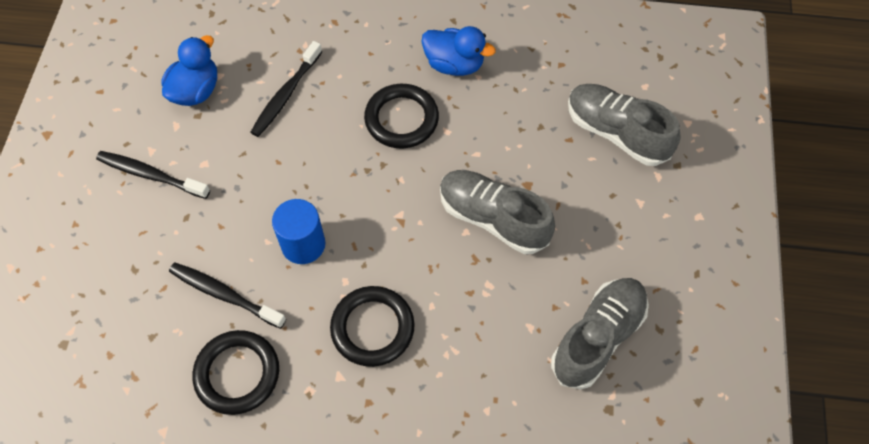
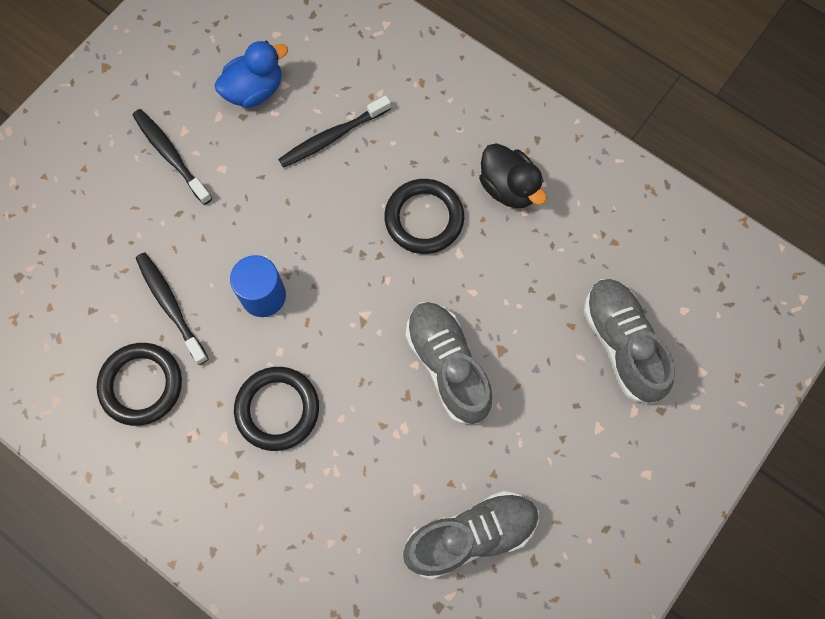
camera: 30 degrees right, 10 degrees up
(454, 64) = (508, 187): blue duck -> black duck

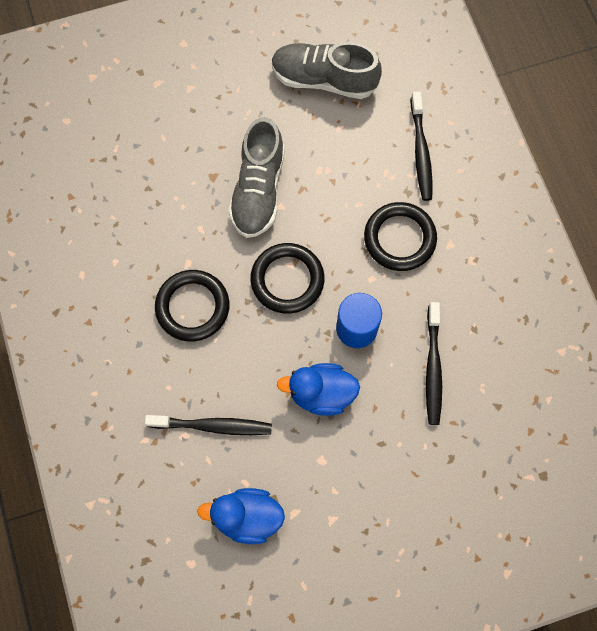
camera: 145 degrees left, 0 degrees up
(141, 385) = (489, 320): black ring -> black ring (287, 280)
(171, 155) = (357, 502): black toothbrush -> black toothbrush (421, 151)
(258, 220) = (321, 393): none -> blue duck
(508, 187) = (110, 288): black duck -> none
(622, 344) = (128, 127): grey shoe -> none

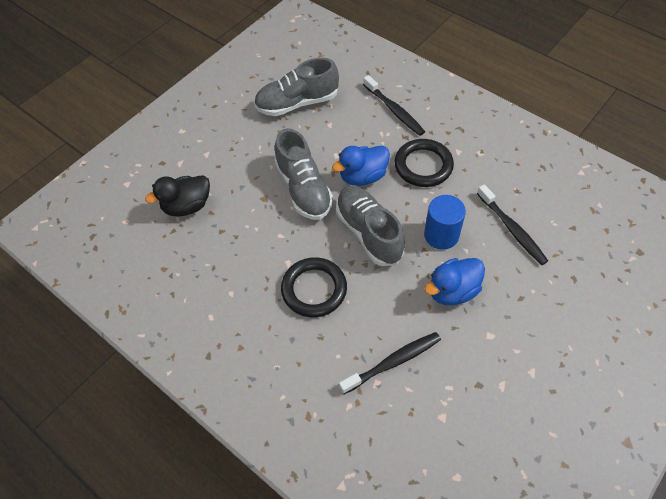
camera: 30 degrees left, 15 degrees down
(133, 139) = (187, 206): none -> black duck
(247, 517) = (471, 411): blue duck -> blue duck (363, 176)
(287, 280) = (369, 232): black ring -> grey shoe

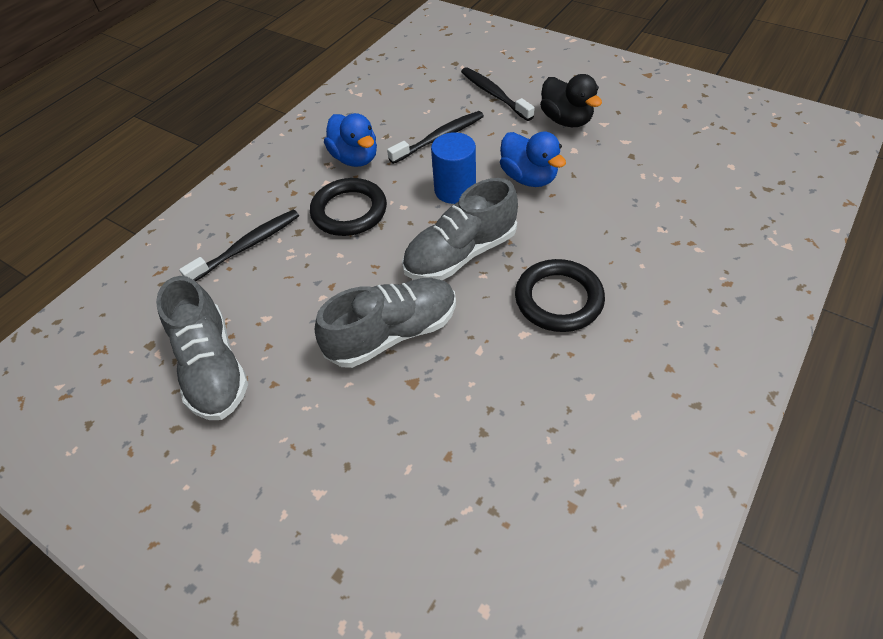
camera: 95 degrees left, 5 degrees down
(187, 206) = (439, 498): black duck -> black duck (566, 120)
(363, 176) = (368, 269): blue duck -> blue duck (355, 158)
(393, 362) = (632, 218): black toothbrush -> black toothbrush (494, 94)

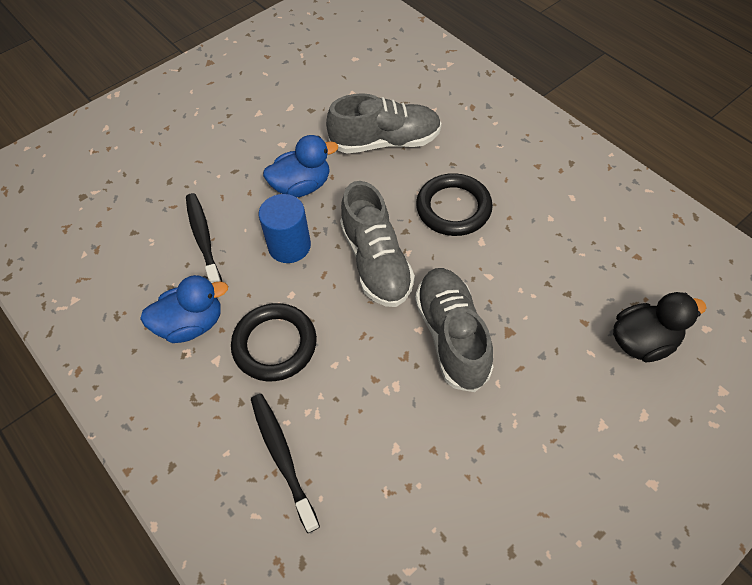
camera: 75 degrees left, 5 degrees up
(212, 367) = (445, 508): grey shoe -> grey shoe (385, 142)
(494, 94) = (162, 178): black toothbrush -> none
(566, 120) = (238, 136): black duck -> black duck (642, 342)

